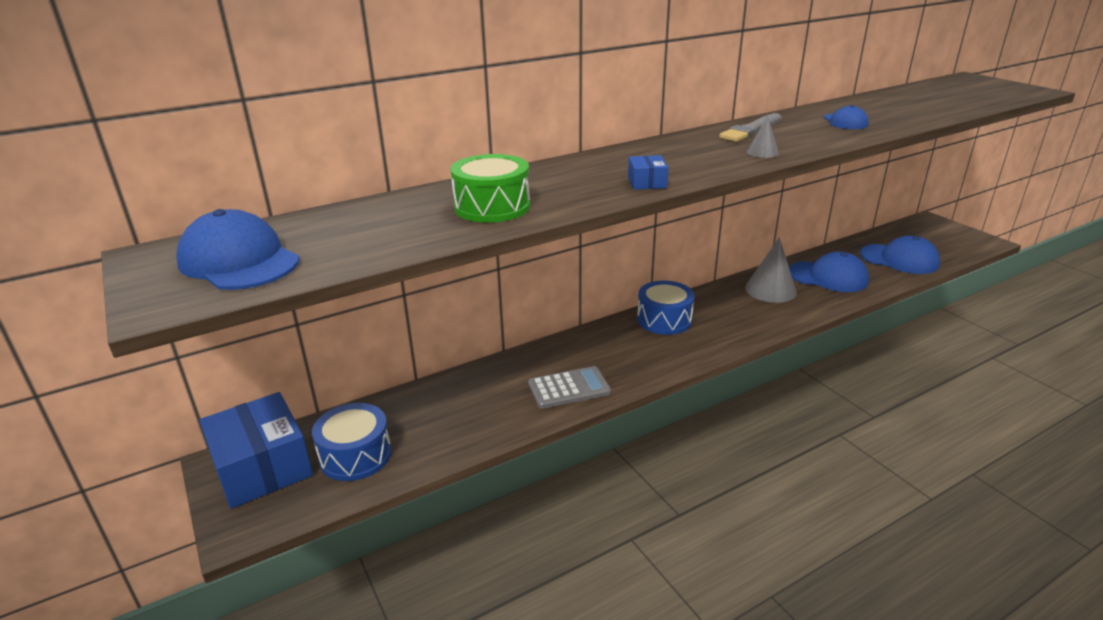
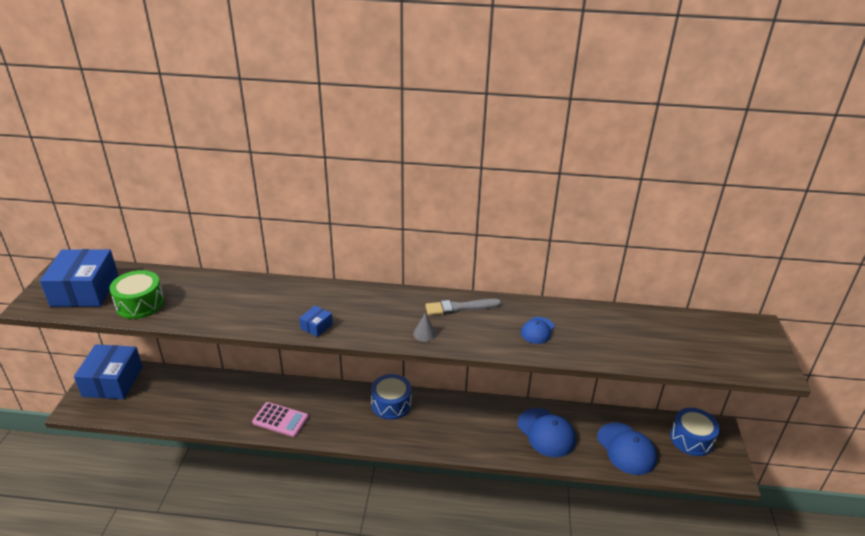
camera: 35 degrees right, 5 degrees up
(239, 261) = (85, 290): blue cap -> blue box
(355, 455) = (150, 399): blue drum -> blue drum (691, 439)
(492, 207) = (220, 306): green drum -> green drum (140, 304)
(569, 388) = (280, 420): grey calculator -> pink calculator
(770, 290) = (489, 420): grey cone -> none

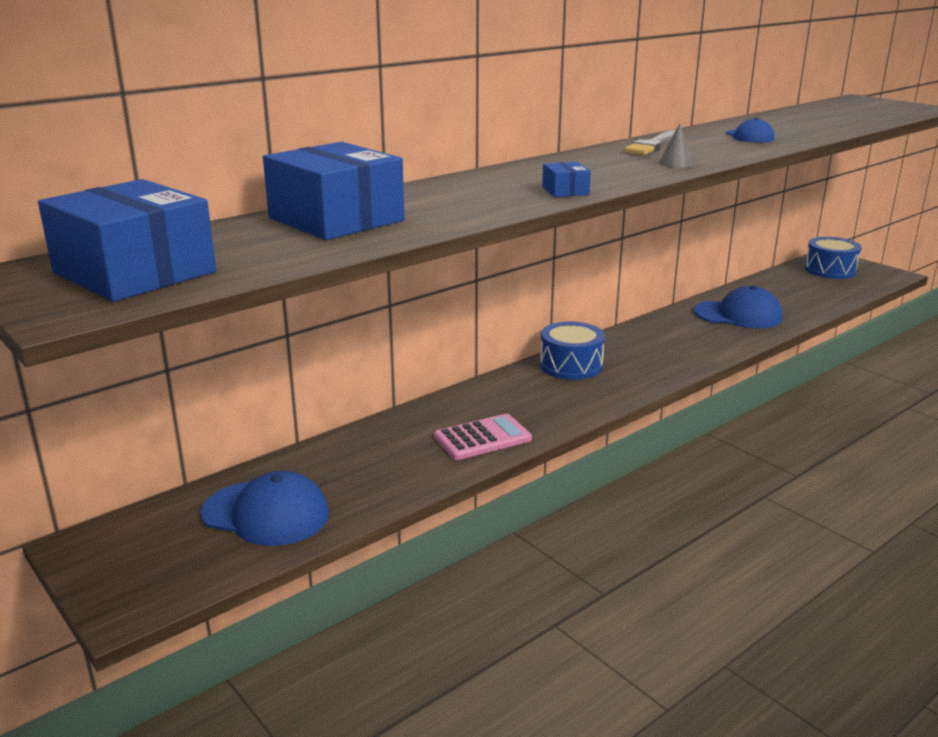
camera: 45 degrees left, 10 degrees down
(113, 381) = (133, 544): blue box -> blue box (336, 219)
(140, 304) = (279, 250): green drum -> none
(626, 448) = (808, 295): blue cap -> blue cap (266, 513)

